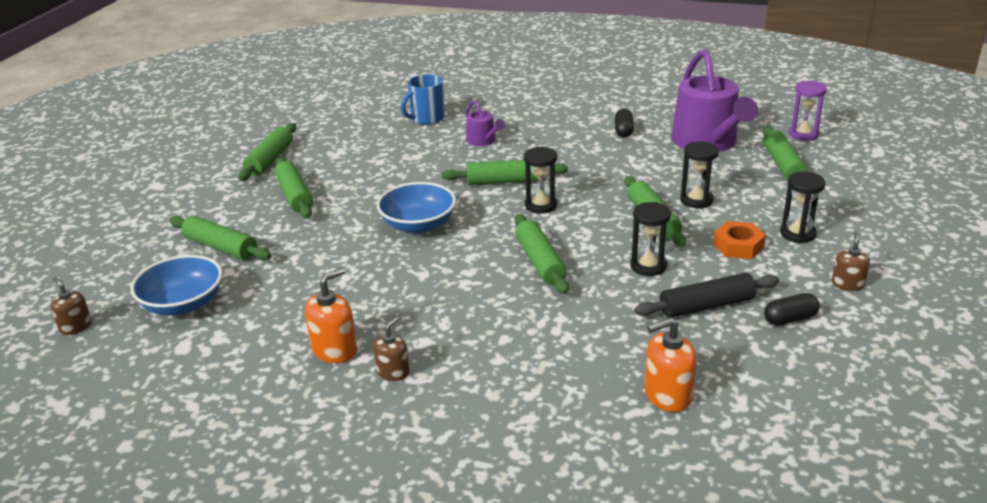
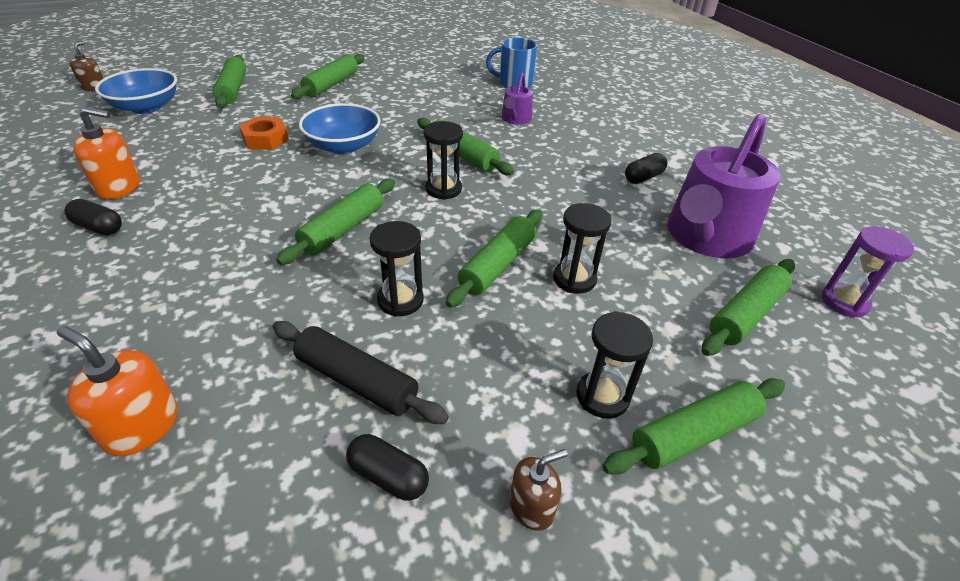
camera: 45 degrees right, 10 degrees up
(270, 159) = (371, 58): green rolling pin -> green rolling pin (693, 434)
(393, 372) = (99, 227): brown soap dispenser -> black capsule
(738, 246) = (514, 353): orange nut -> orange nut (265, 139)

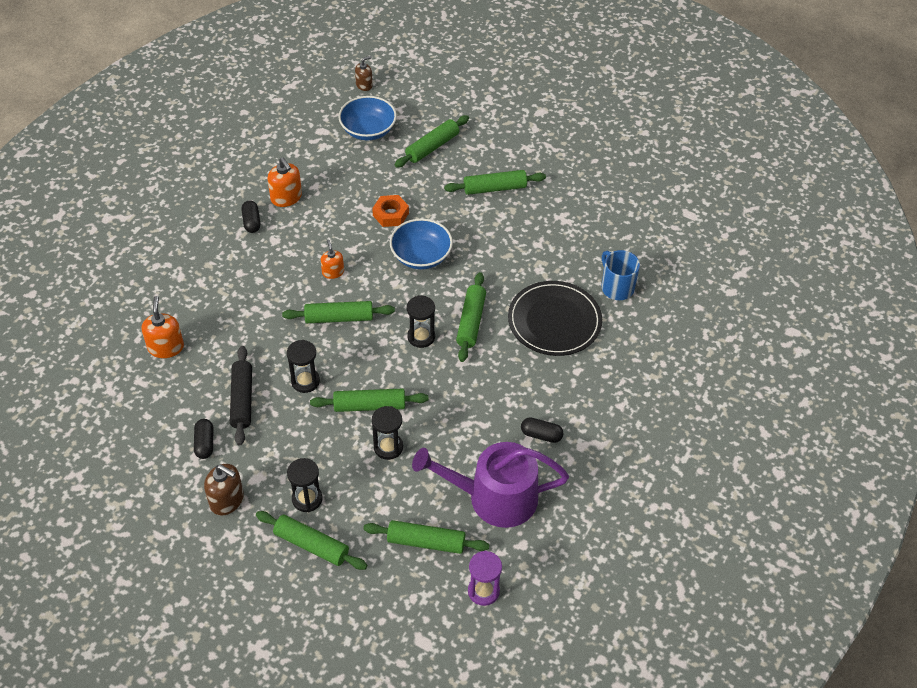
camera: 55 degrees right, 10 degrees up
(274, 204) = (333, 272): none -> orange soap dispenser
(515, 119) = (554, 321): purple watering can -> black plate
(532, 506) = (227, 500): brown soap dispenser -> brown soap dispenser, size x1.54

